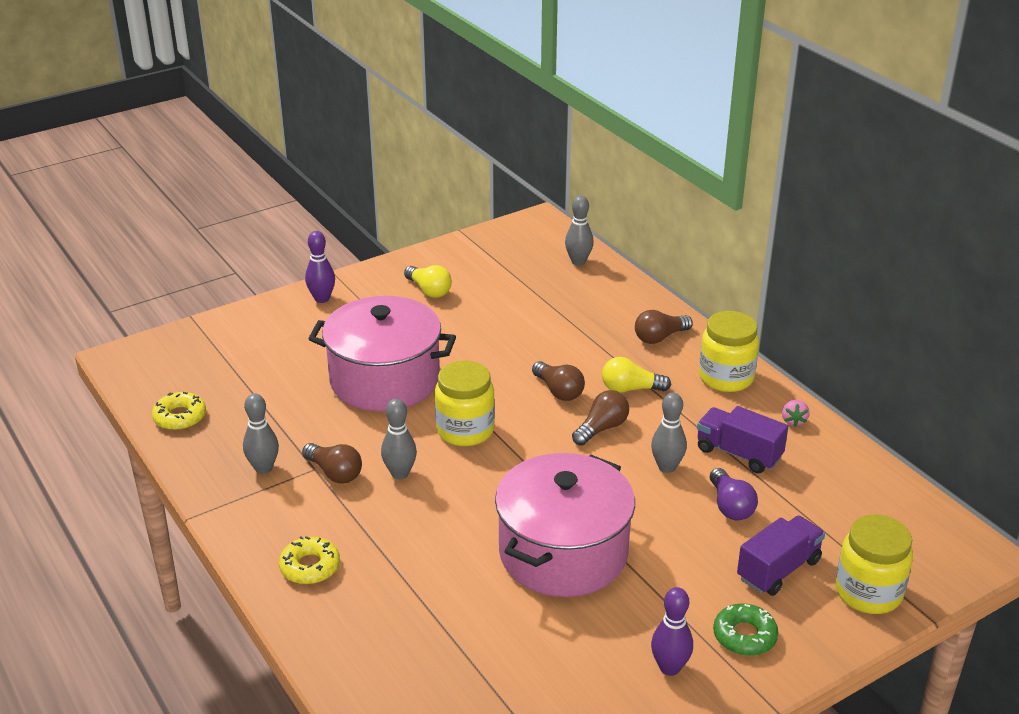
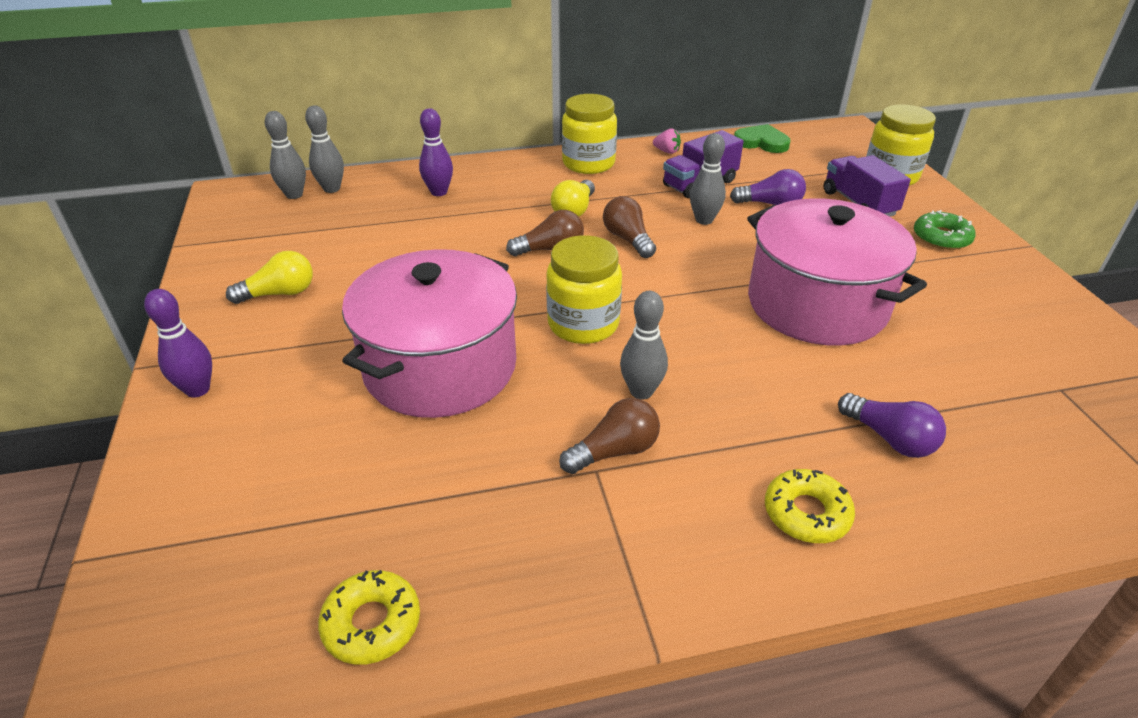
camera: 70 degrees left, 5 degrees up
(263, 468) = (569, 528): grey bowling pin -> grey bowling pin (294, 195)
(401, 605) = (890, 438): none -> purple light bulb
(659, 337) = (503, 178): brown light bulb -> none
(669, 668) = (984, 283): purple bowling pin -> purple bowling pin (439, 192)
(874, 484) = (761, 142): none -> green heart

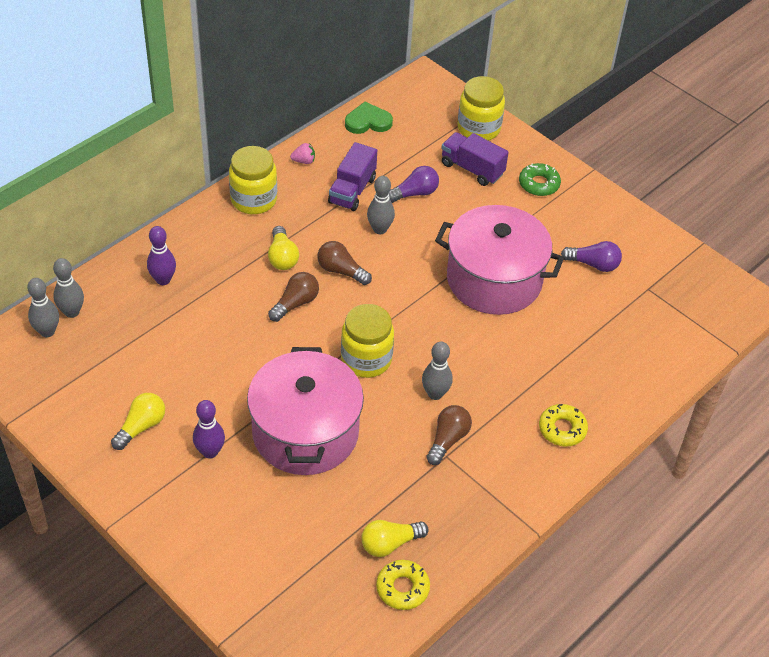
camera: 35 degrees left, 10 degrees up
(198, 389) = (169, 520): purple bowling pin -> purple bowling pin (210, 452)
(415, 547) = (390, 544): none -> yellow light bulb
(890, 438) = (579, 363): purple light bulb -> purple light bulb (593, 264)

